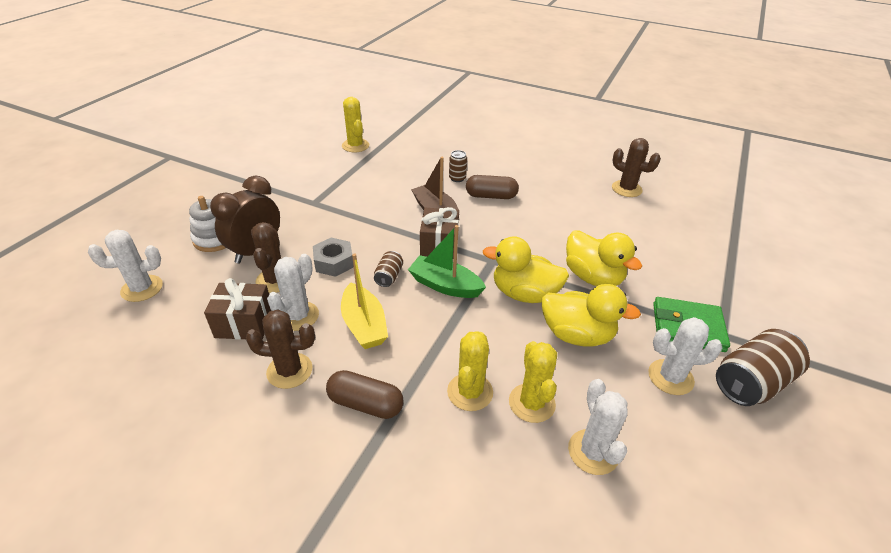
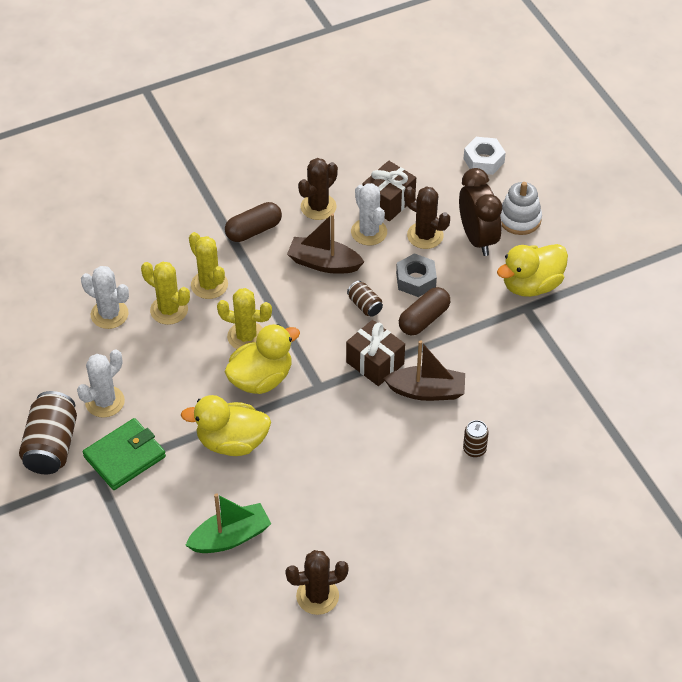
camera: 130 degrees right, 10 degrees up
(142, 288) = (483, 160): white cactus -> white nut
(355, 146) = (625, 398): yellow cactus -> yellow cactus (246, 336)
(364, 325) = (324, 263): yellow boat -> brown boat
(445, 285) = (319, 334): green boat -> green boat (230, 537)
(491, 196) = (415, 456): brown capsule -> brown capsule (424, 319)
(577, 335) = (191, 379): yellow duck -> yellow duck (531, 285)

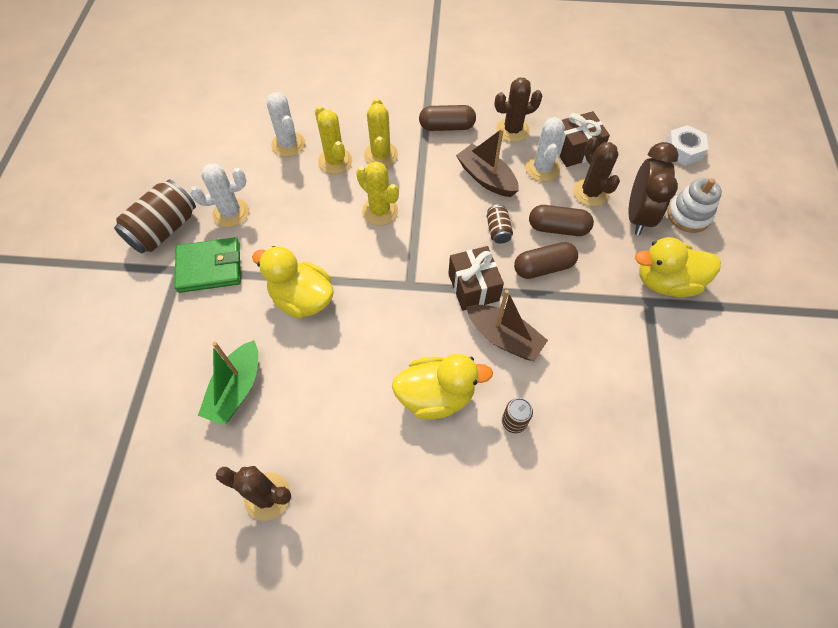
camera: 30 degrees right, 10 degrees up
(230, 537) = (236, 389): green boat -> green boat turned 105 degrees clockwise
(261, 379) = (366, 254): yellow duck -> yellow duck (436, 395)
(416, 280) = (558, 228): grey nut -> brown capsule

